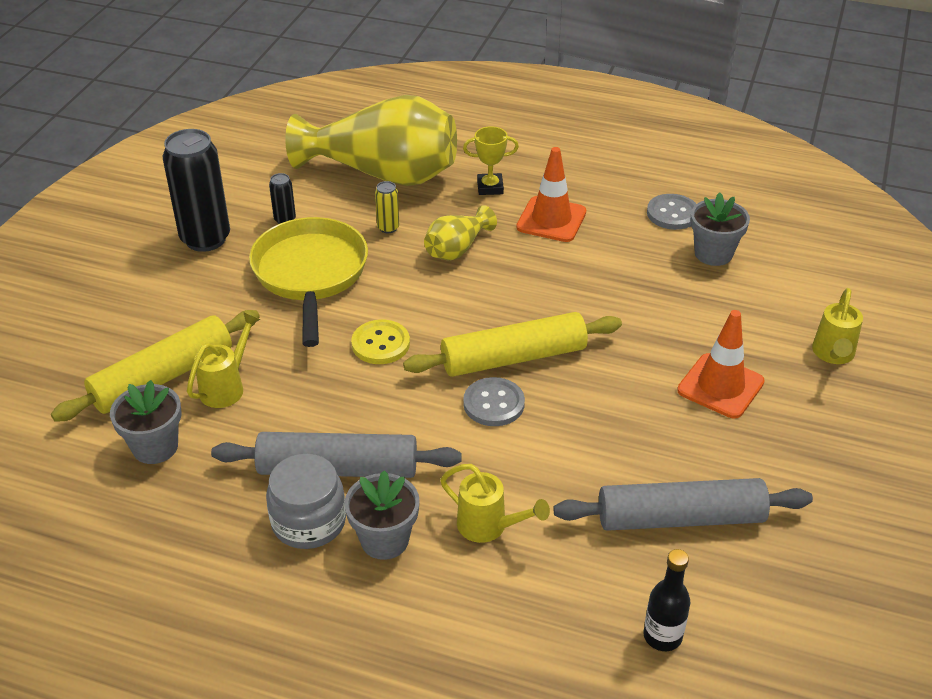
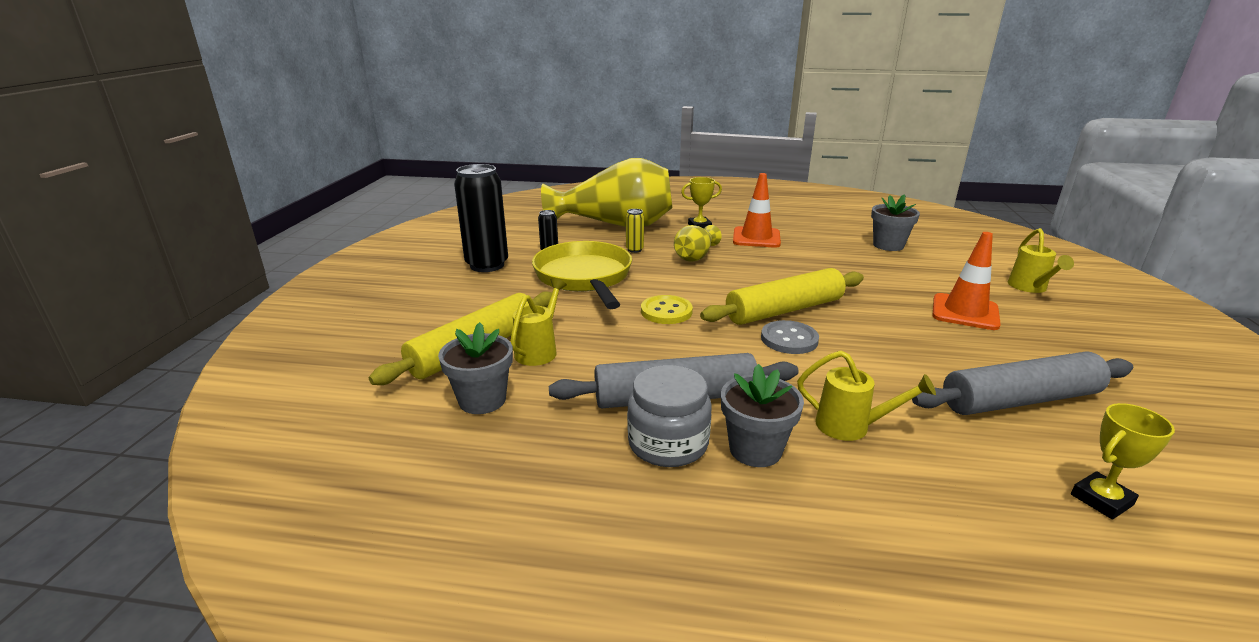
camera: 10 degrees left, 15 degrees down
(662, 636) = (1101, 500): black bottle -> yellow trophy
(672, 213) = (841, 229): grey button -> none

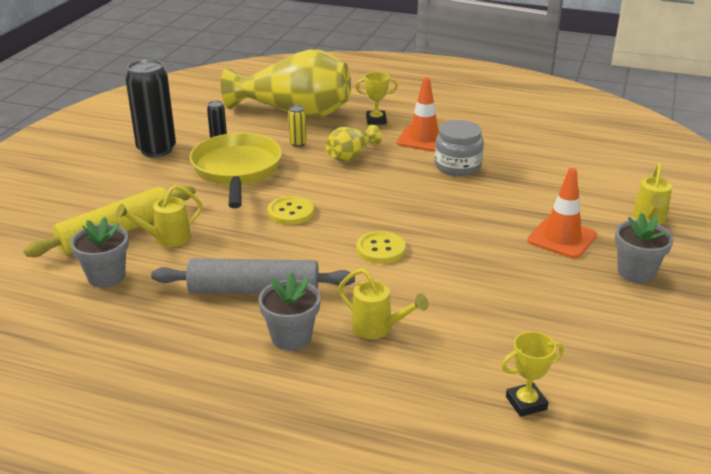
camera: 10 degrees right, 5 degrees up
(539, 350) = (167, 238): yellow watering can -> yellow watering can turned 150 degrees counterclockwise
(668, 443) = (229, 325): grey jar -> grey jar (457, 166)
(784, 310) = (396, 220): yellow rolling pin -> none
(789, 339) = (380, 249): grey button -> yellow button
(888, 245) = (549, 158): grey flower pot -> grey flower pot (636, 272)
(1019, 400) = (535, 322): grey rolling pin -> none

